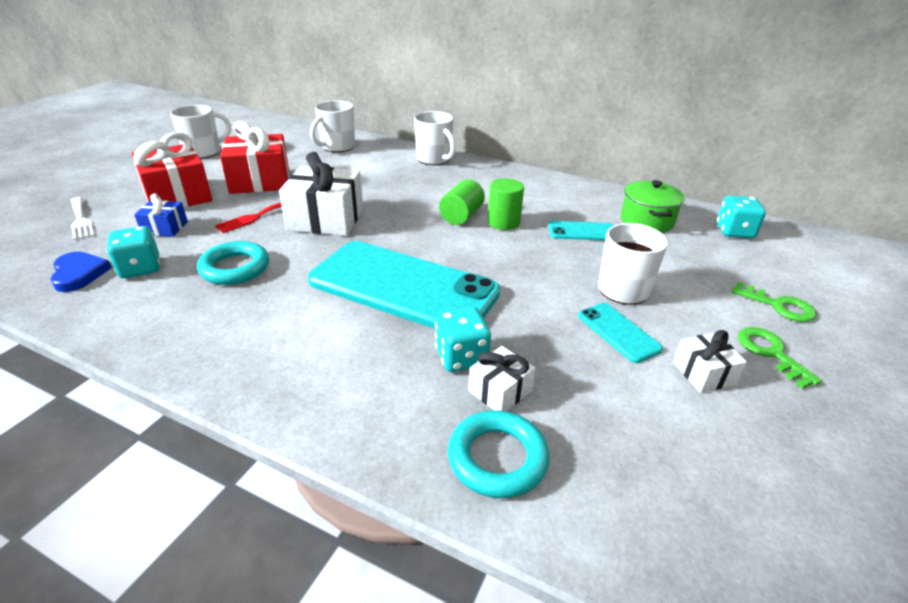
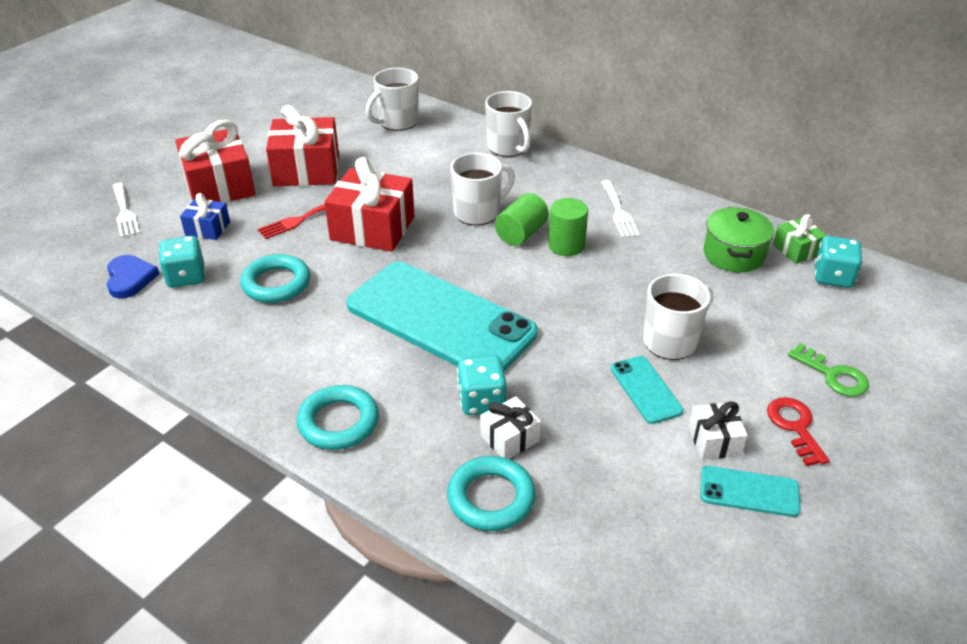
camera: 10 degrees right, 5 degrees up
(204, 152) = (246, 123): white mug -> white mug (478, 212)
(311, 392) = (338, 422): none -> turquoise ring
(326, 219) = (372, 228): white gift -> red gift
(540, 197) = (619, 212): none -> white fork
(582, 231) = (651, 264): turquoise phone -> turquoise phone (749, 491)
(695, 215) = (796, 250): none -> green gift
(770, 353) = (795, 427): green key -> red key

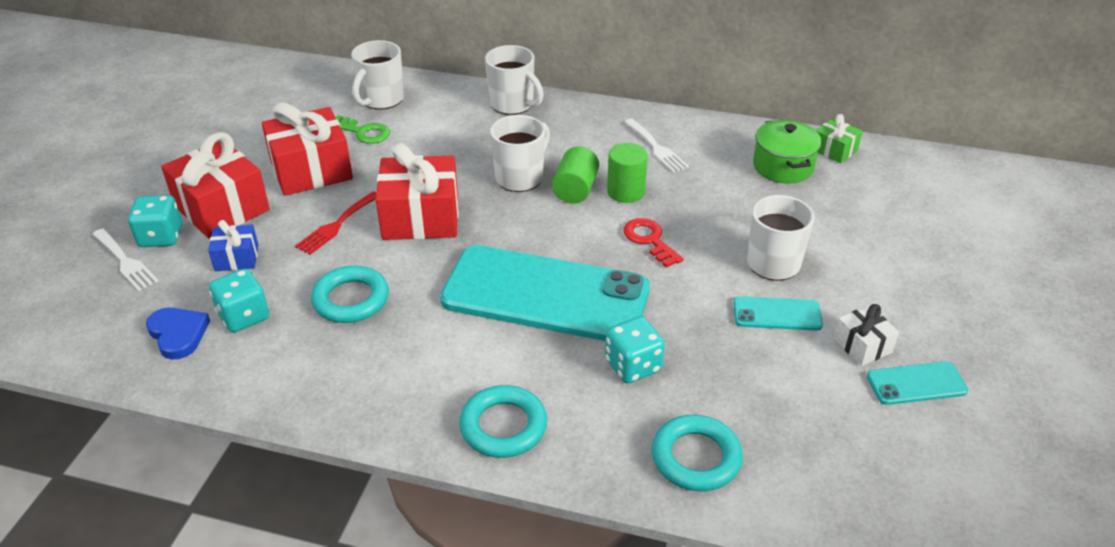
camera: 20 degrees left, 0 degrees up
(509, 438) = (680, 395): white gift -> none
(646, 389) = (777, 314): turquoise phone -> turquoise phone turned 45 degrees counterclockwise
(795, 427) = (921, 314): red key -> red key (649, 240)
(832, 277) = (878, 168): turquoise dice -> turquoise dice (161, 237)
(833, 375) = (927, 258): green key -> green key (363, 132)

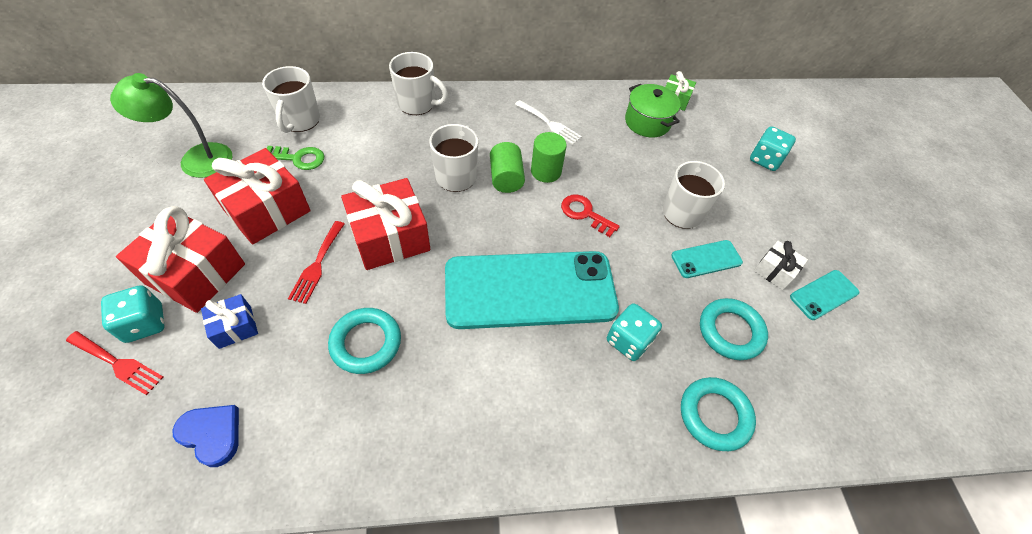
camera: 25 degrees left, 15 degrees up
(125, 261) = (117, 363): white fork -> red fork
(244, 316) = (271, 392): turquoise dice -> turquoise dice (765, 160)
(265, 116) = (196, 159): none -> green lamp
(503, 426) = (557, 437): turquoise ring -> turquoise ring (730, 331)

